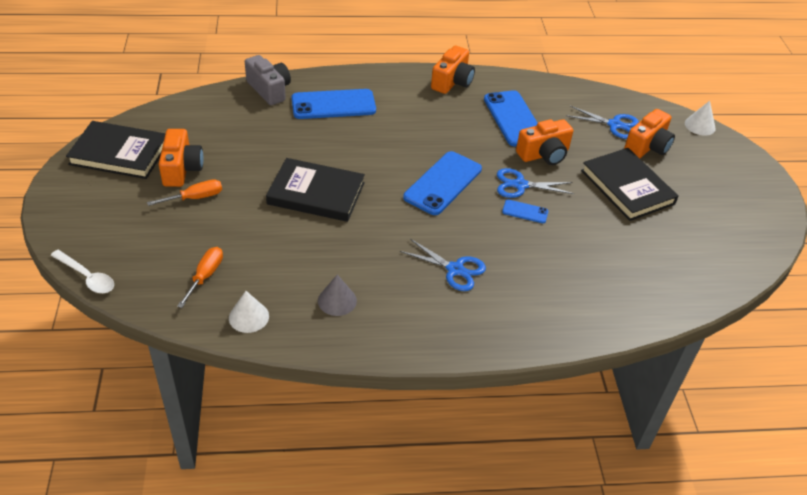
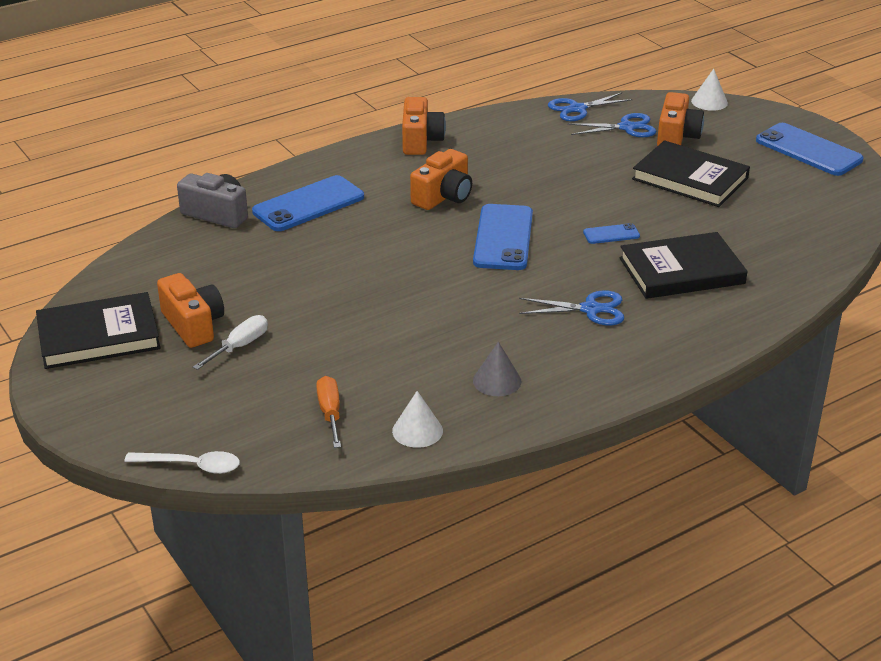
camera: 25 degrees left, 10 degrees down
(195, 198) = (239, 346): orange screwdriver -> white screwdriver
(316, 193) = (375, 294): black book -> black book (681, 271)
(513, 118) = (519, 154): blue phone -> blue phone (808, 150)
(520, 185) = (584, 212): blue scissors -> blue scissors (577, 109)
(544, 154) = (582, 177): orange camera -> orange camera (443, 196)

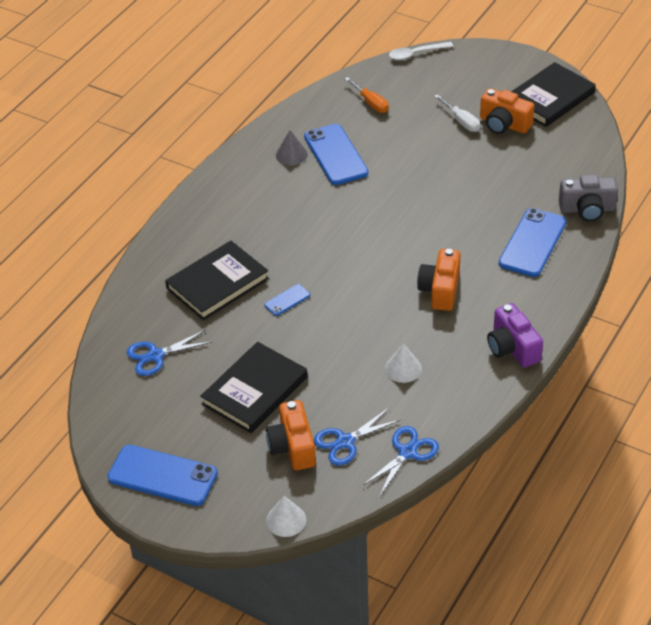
camera: 155 degrees right, 10 degrees up
(239, 346) = (461, 121): white screwdriver -> white screwdriver turned 45 degrees counterclockwise
(417, 431) = (315, 111): white cone -> white cone (403, 368)
(420, 140) = (512, 348): orange camera -> purple camera
(503, 238) = (365, 266): blue phone -> blue phone (336, 155)
(590, 309) = (264, 226): blue scissors -> blue scissors (156, 356)
(690, 178) = (255, 391): black book -> black book turned 60 degrees counterclockwise

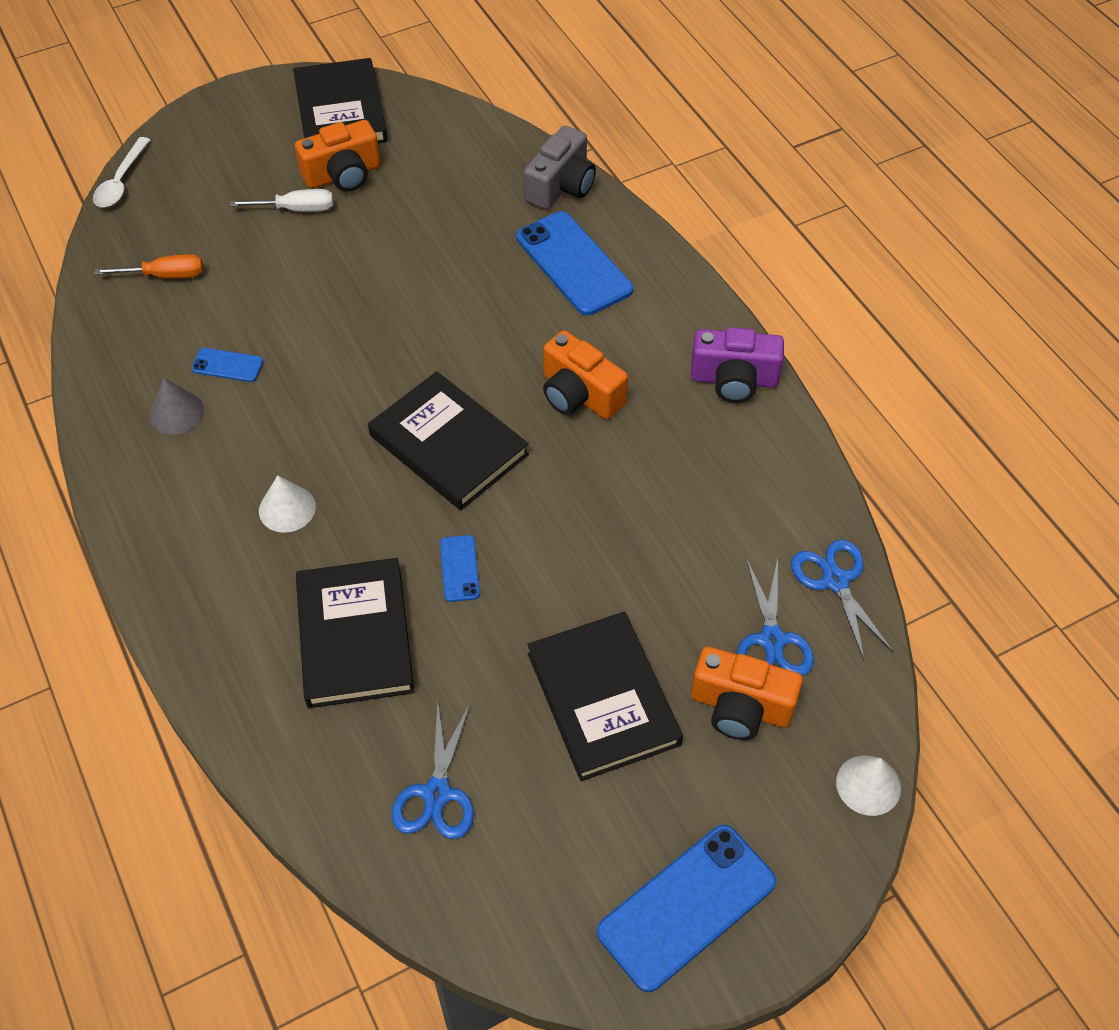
camera: 60 degrees left, 10 degrees up
(336, 155) = (227, 365): blue phone -> blue phone, size x0.48
(359, 257) = (448, 445): none -> black book
(403, 368) = (687, 507): white cone -> white cone (287, 508)

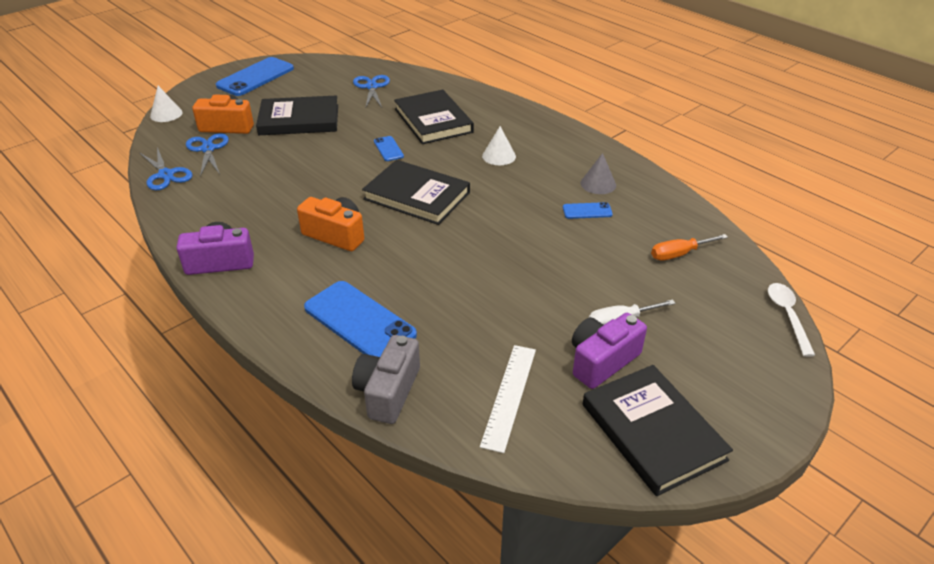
camera: 165 degrees right, 15 degrees down
(343, 175) = (602, 361): orange camera -> purple camera
(449, 161) = (509, 396): none -> white ruler
(603, 698) = (299, 120): black book -> black book turned 60 degrees counterclockwise

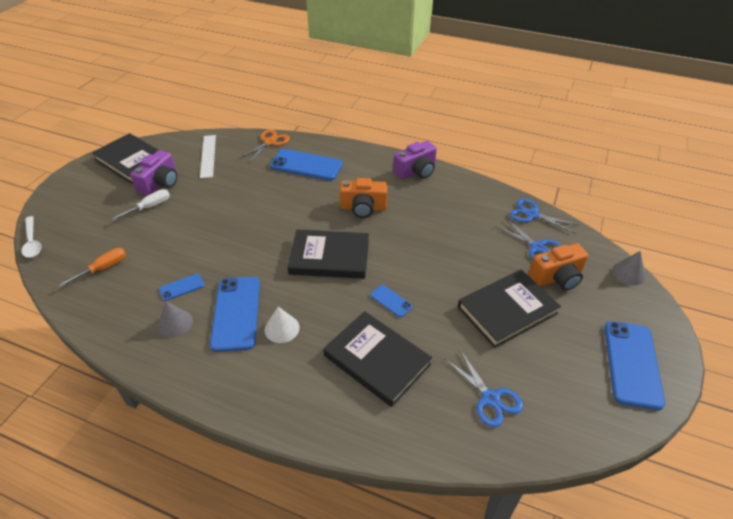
camera: 155 degrees right, 5 degrees up
(166, 114) = (628, 273): white cone -> grey cone
(388, 391) = (269, 142): grey camera -> orange scissors
(536, 176) = (236, 313): none -> blue phone

